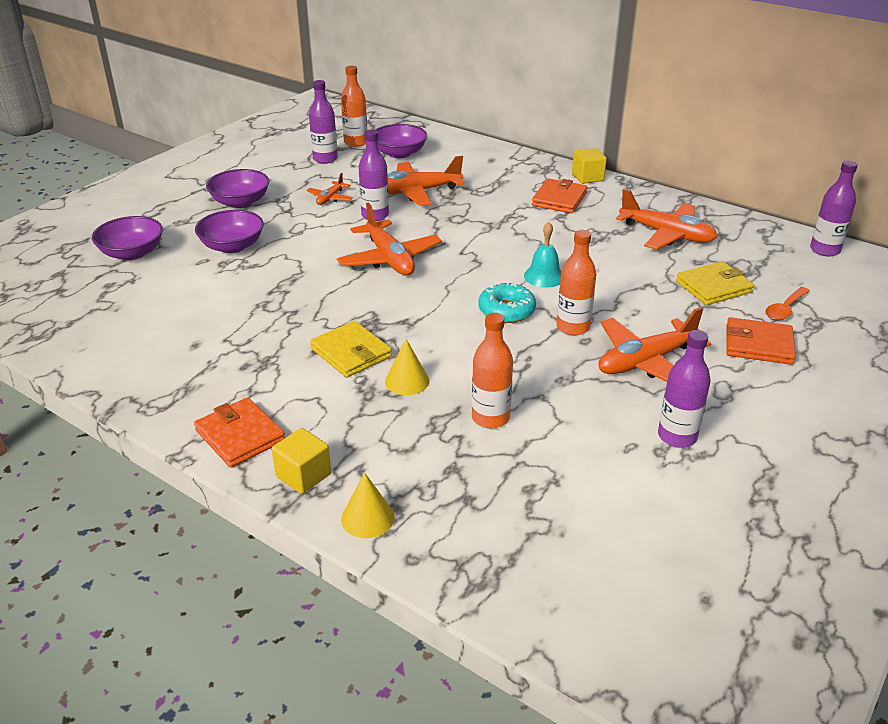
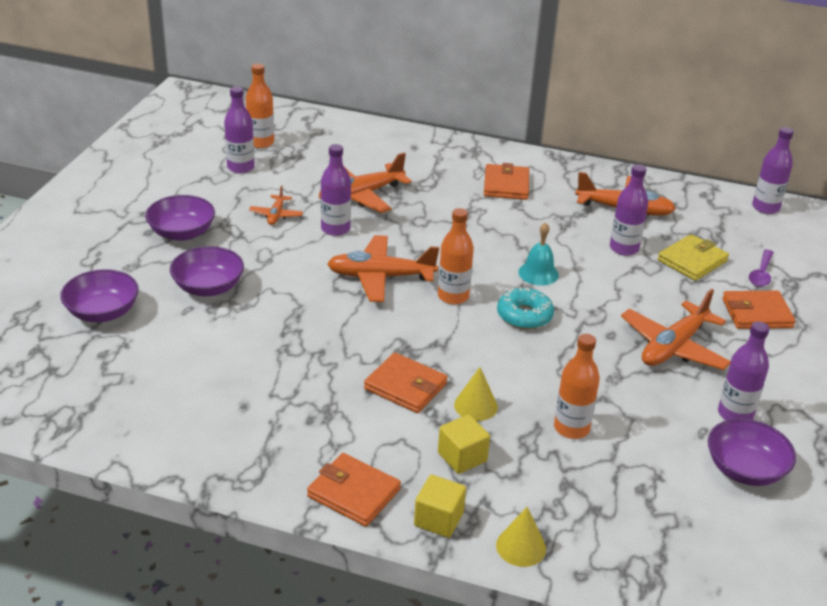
camera: 20 degrees left, 0 degrees up
(351, 353) = (405, 386): yellow wallet -> orange wallet
(389, 259) = (380, 277): orange plane -> orange plane turned 135 degrees clockwise
(399, 153) = (316, 151): purple bowl -> purple bowl (745, 469)
(573, 327) = (593, 323): orange bottle -> orange bottle (453, 296)
(587, 177) = (519, 156): yellow cube -> yellow cube (462, 457)
(646, 267) = (624, 248): none -> purple bottle
(785, 309) = (761, 274): orange spoon -> purple spoon

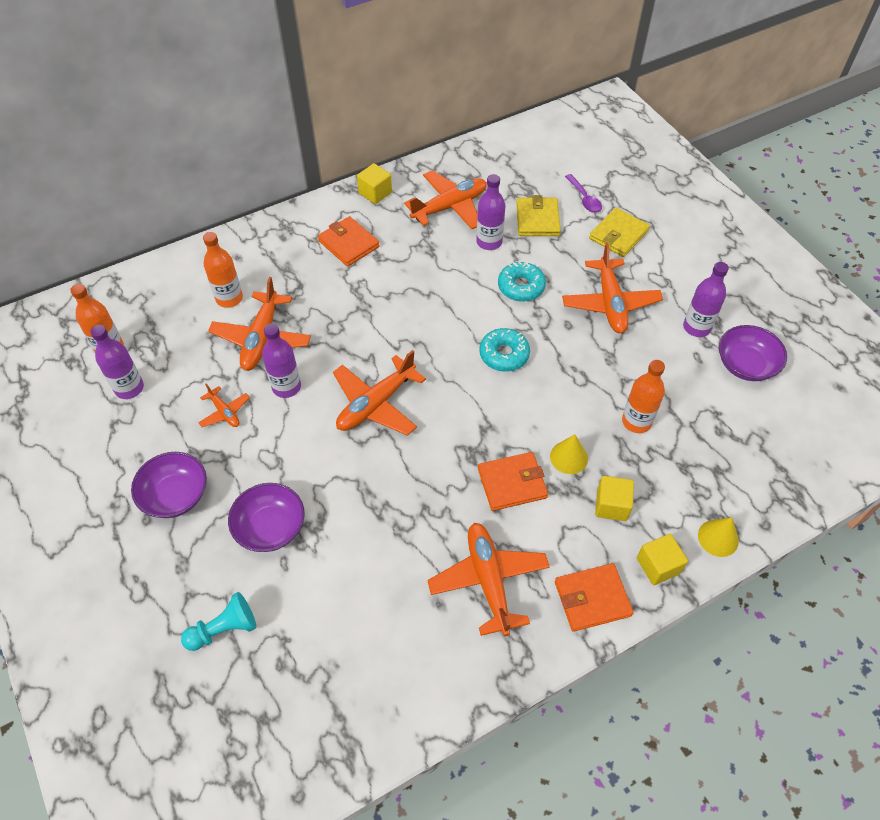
camera: 45 degrees left, 20 degrees up
(102, 312) = (224, 629): purple bowl -> turquoise pawn
(297, 422) = (488, 580): none -> orange plane
(453, 296) = (443, 378): orange bottle -> orange bottle (229, 298)
(538, 273) = (467, 309): turquoise bell -> none
(574, 170) = (375, 193): none -> yellow cube
(607, 289) = (521, 287): none -> turquoise donut
(756, 313) = (618, 235): orange wallet -> yellow wallet
(765, 207) = (523, 137): purple bottle -> none

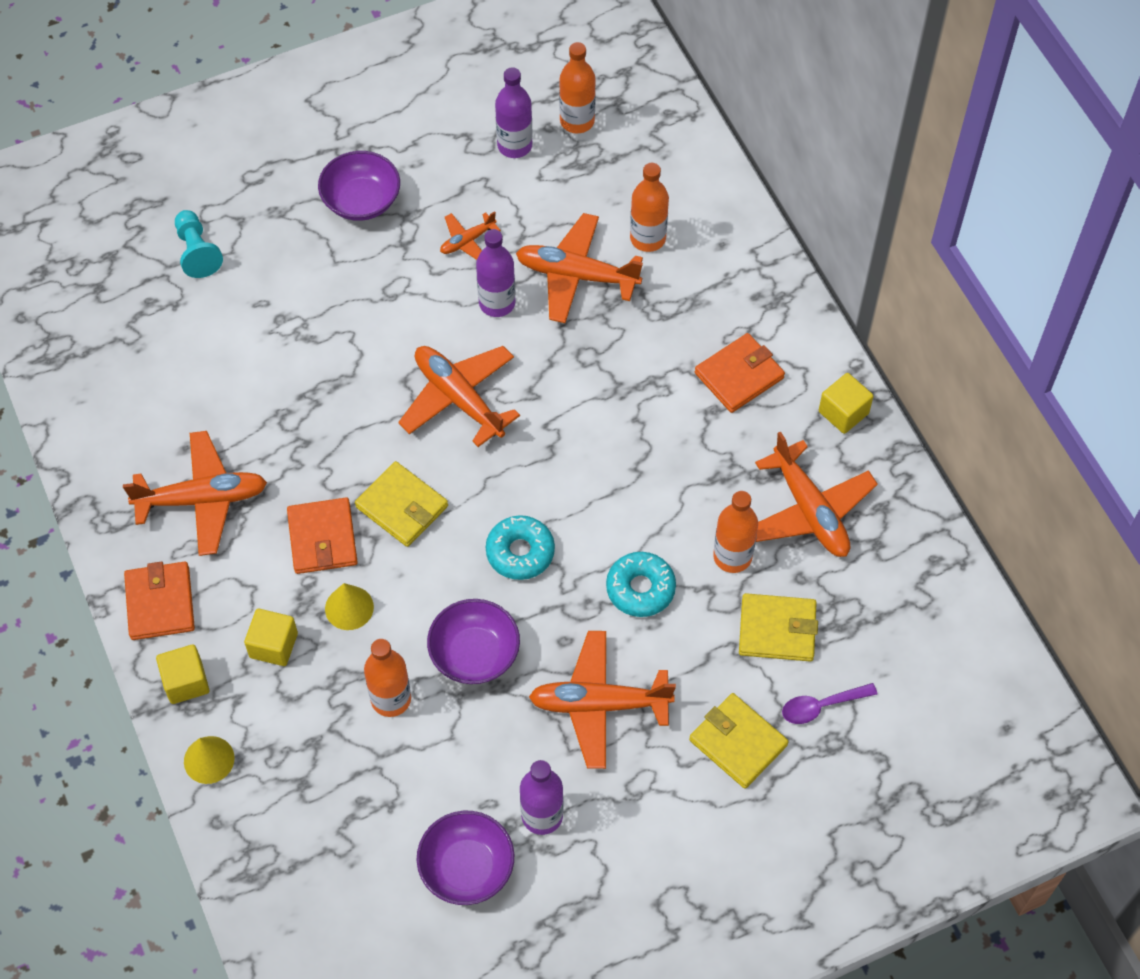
camera: 95 degrees right, 5 degrees up
(270, 527) = (306, 290): purple bowl -> purple bowl (474, 653)
(476, 432) = (402, 506): none -> yellow wallet
(489, 242) = (732, 556): purple bottle -> orange bottle

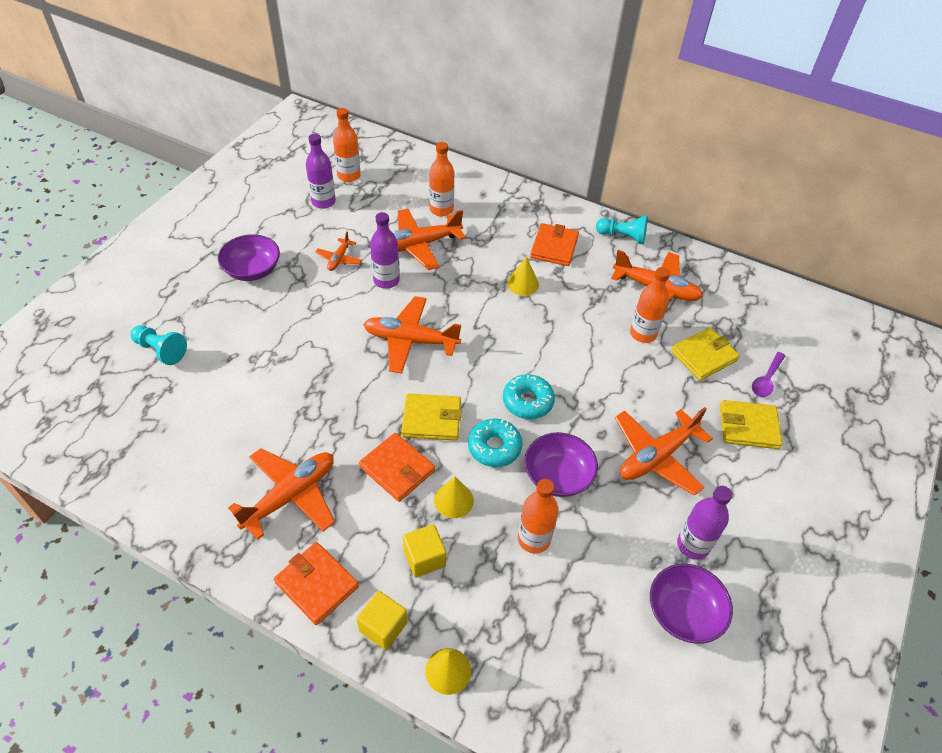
camera: 40 degrees left, 10 degrees down
(640, 589) = (613, 379): turquoise donut -> turquoise donut (494, 447)
(652, 403) = (523, 284): none -> yellow cone
(843, 412) = (622, 236): yellow cube -> turquoise pawn

